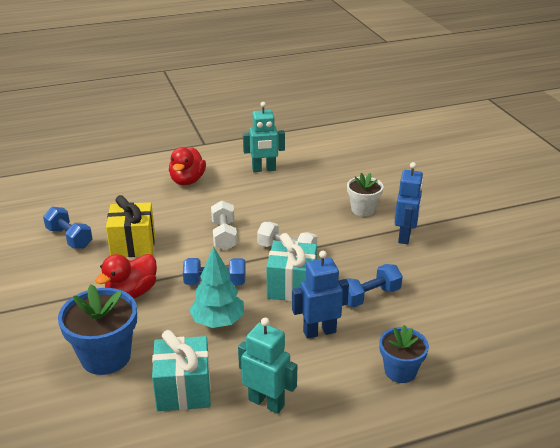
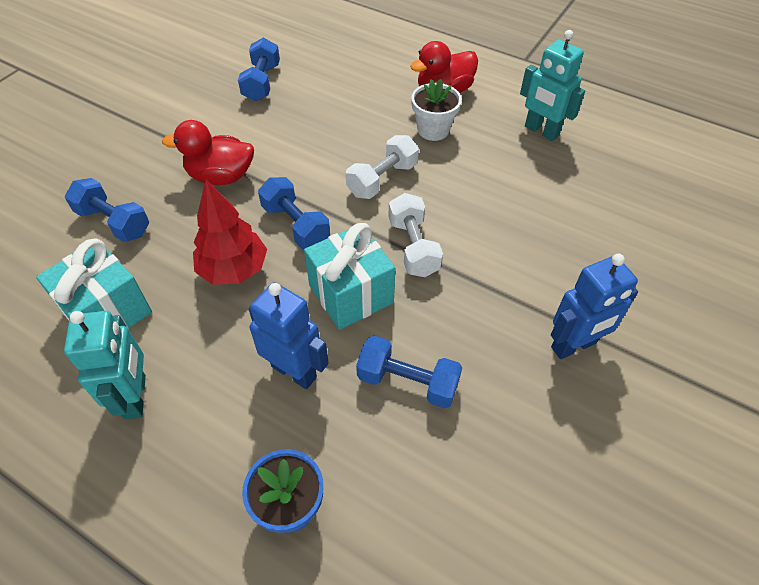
camera: 50 degrees right, 20 degrees up
(106, 356) = (114, 222): blue flower pot -> blue dumbbell
(133, 245) = (295, 127): yellow gift -> none
(218, 321) = (234, 269): turquoise tree -> red tree
(363, 209) = (577, 267): white flower pot -> white flower pot (433, 130)

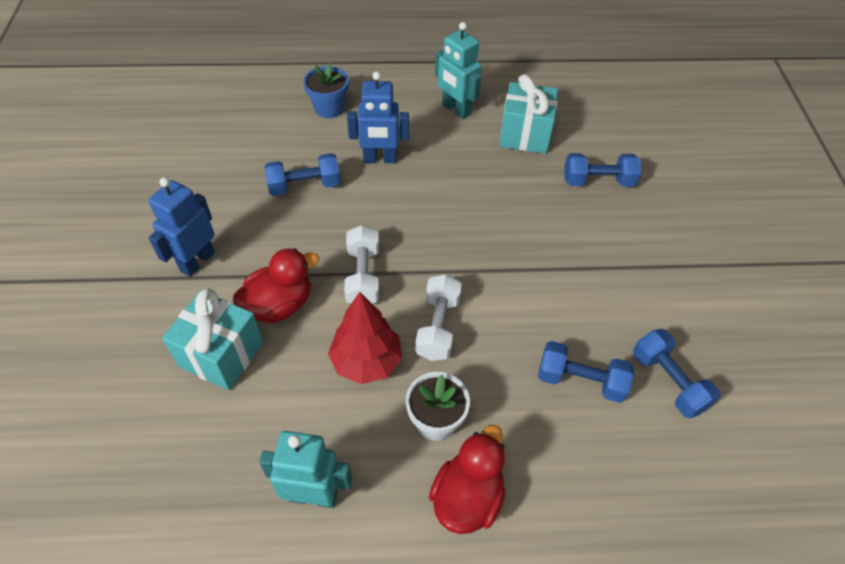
camera: 145 degrees right, 0 degrees up
(221, 176) = (572, 254): red duck -> red duck (279, 305)
(234, 269) = (479, 193): red tree -> red tree (366, 361)
(295, 225) = (470, 246): blue dumbbell -> blue dumbbell (580, 381)
(351, 294) = (383, 218): turquoise gift -> turquoise gift (221, 354)
(413, 247) = (363, 276): white dumbbell -> white dumbbell turned 45 degrees clockwise

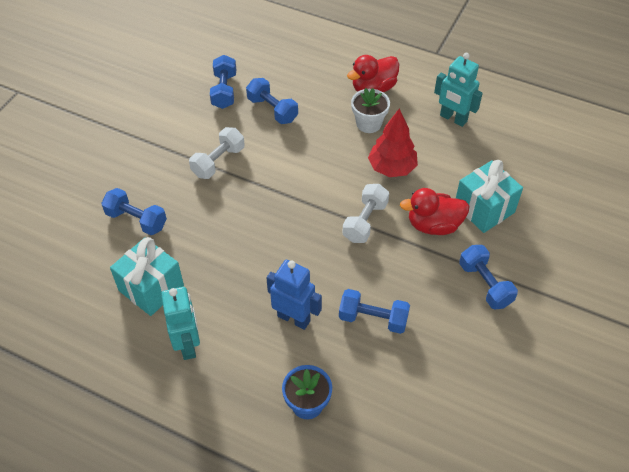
camera: 150 degrees left, 0 degrees up
(197, 261) = (485, 284): blue robot -> blue dumbbell
(438, 327) = (335, 169): white dumbbell -> white dumbbell (218, 161)

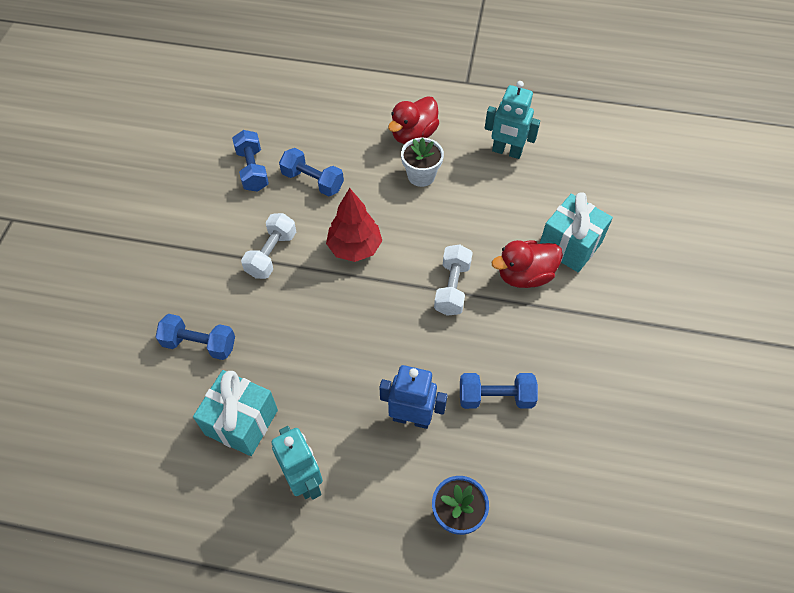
camera: 15 degrees left, 5 degrees up
(392, 168) = (461, 221): red tree -> red tree (354, 248)
(485, 284) = (597, 329): blue dumbbell -> none

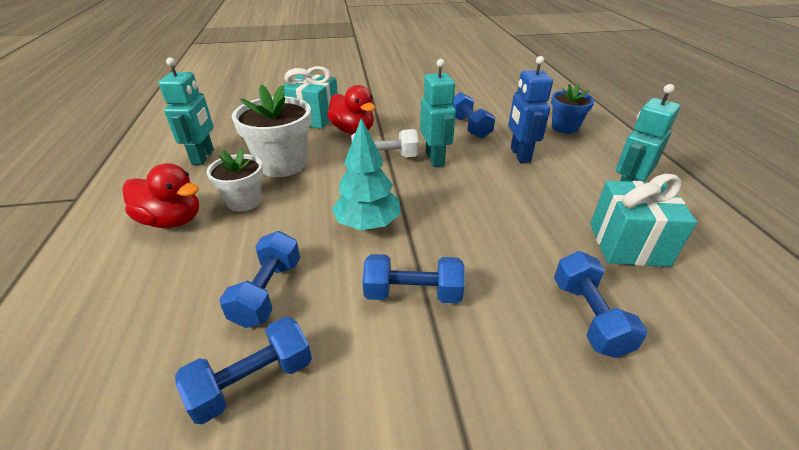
camera: 110 degrees left, 20 degrees down
(271, 254) = (413, 293): white dumbbell -> blue dumbbell
(354, 248) = (367, 224): red tree -> turquoise tree
(435, 332) = (435, 159): none -> turquoise robot
(472, 206) = (282, 164): none -> white flower pot

